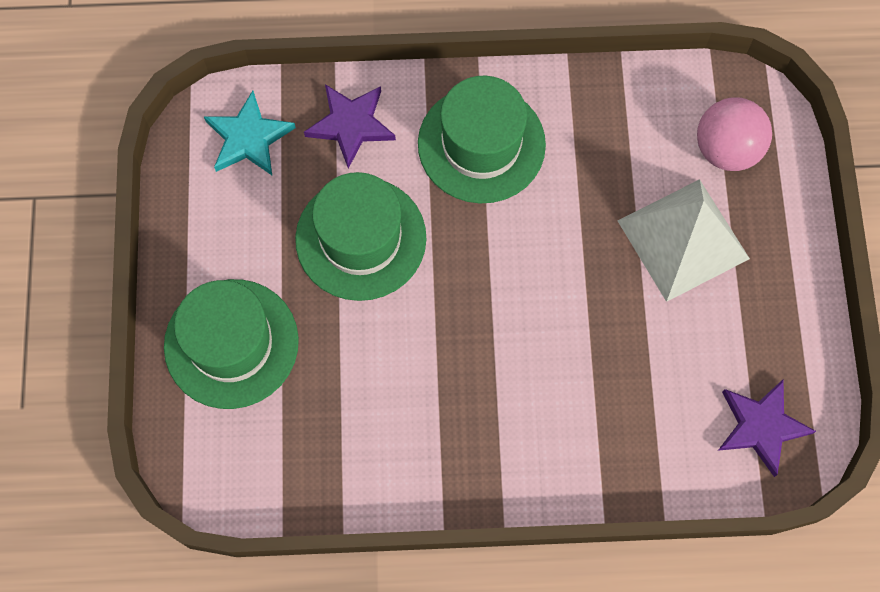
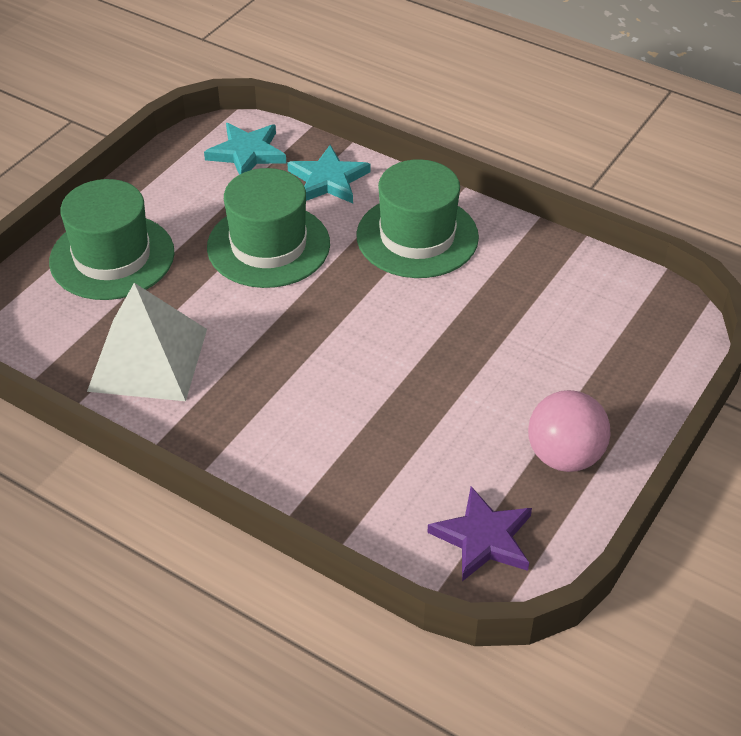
camera: 35 degrees right, 25 degrees down
(351, 125) = (328, 180): purple star -> turquoise star
(683, 239) = (530, 374): white pyramid -> white pyramid (148, 359)
(726, 149) = (624, 336): pink ball -> pink ball (564, 456)

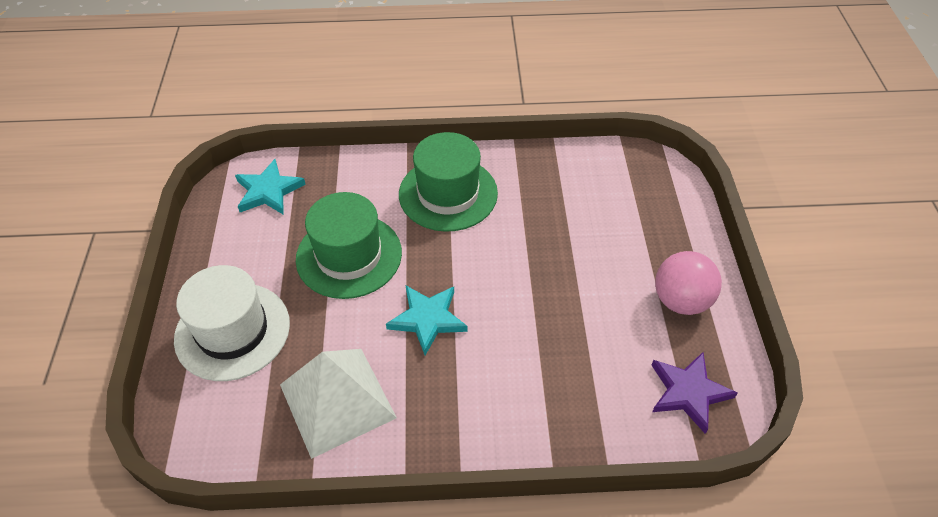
camera: 35 degrees left, 5 degrees up
(112, 257) = (232, 331): green hat -> white hat
(328, 180) = (348, 182): turquoise star -> turquoise star (428, 319)

